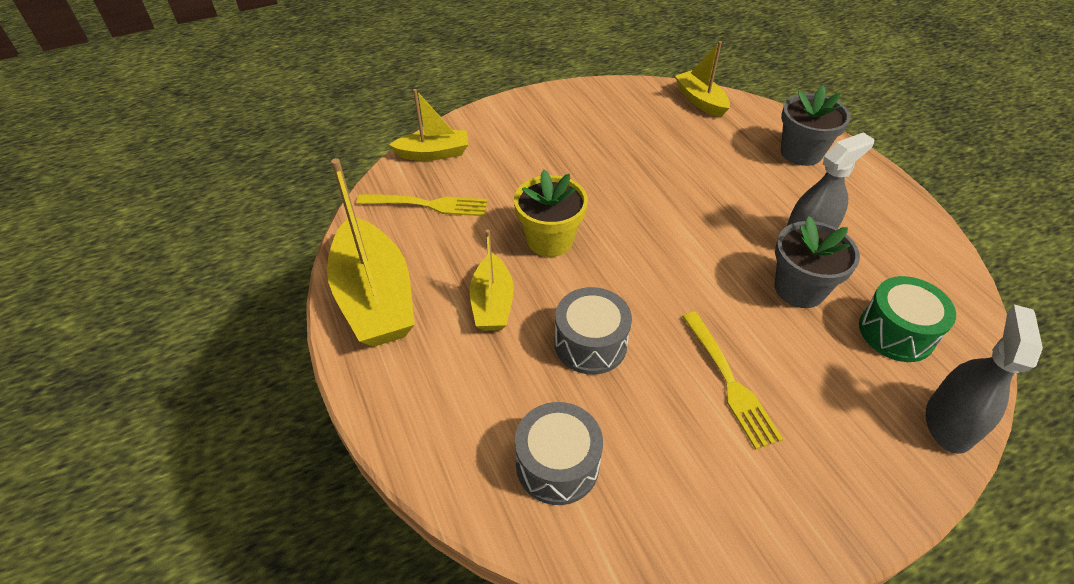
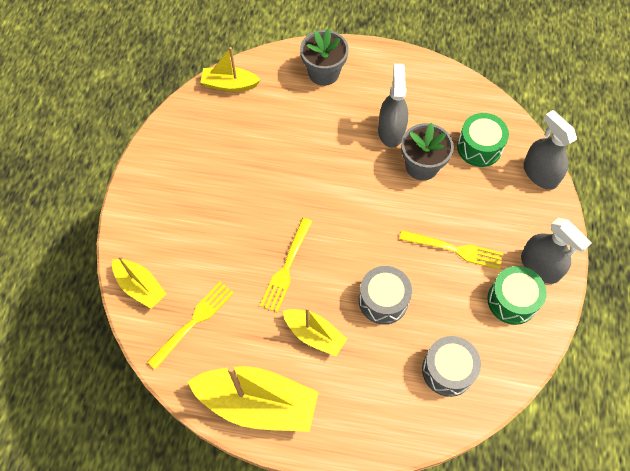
camera: 55 degrees left, 15 degrees up
(433, 153) = (140, 287): yellow boat -> yellow boat turned 105 degrees clockwise
(549, 240) = (286, 267): yellow flower pot -> yellow fork
(727, 491) = (512, 300): none -> green drum
(814, 500) = (540, 266): none -> grey spray bottle

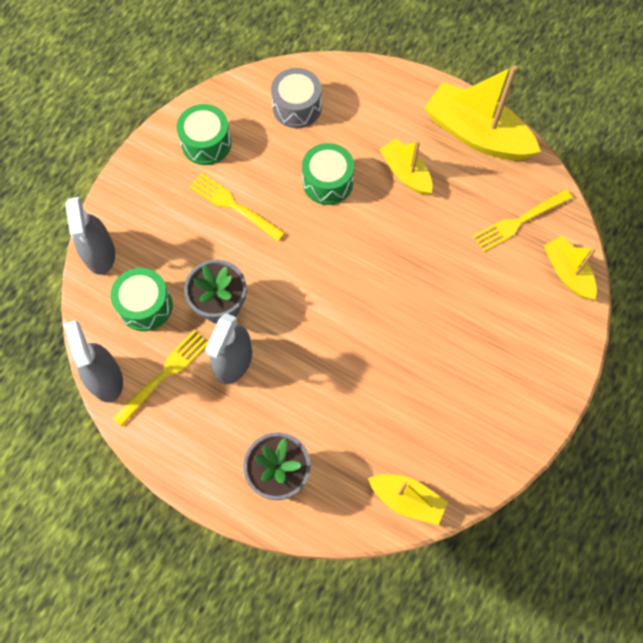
camera: 160 degrees left, 5 degrees up
(286, 267) = (411, 243): yellow fork -> yellow fork (164, 375)
(383, 300) = (327, 182): grey drum -> green drum
(540, 266) = (161, 164): grey spray bottle -> grey spray bottle (105, 379)

